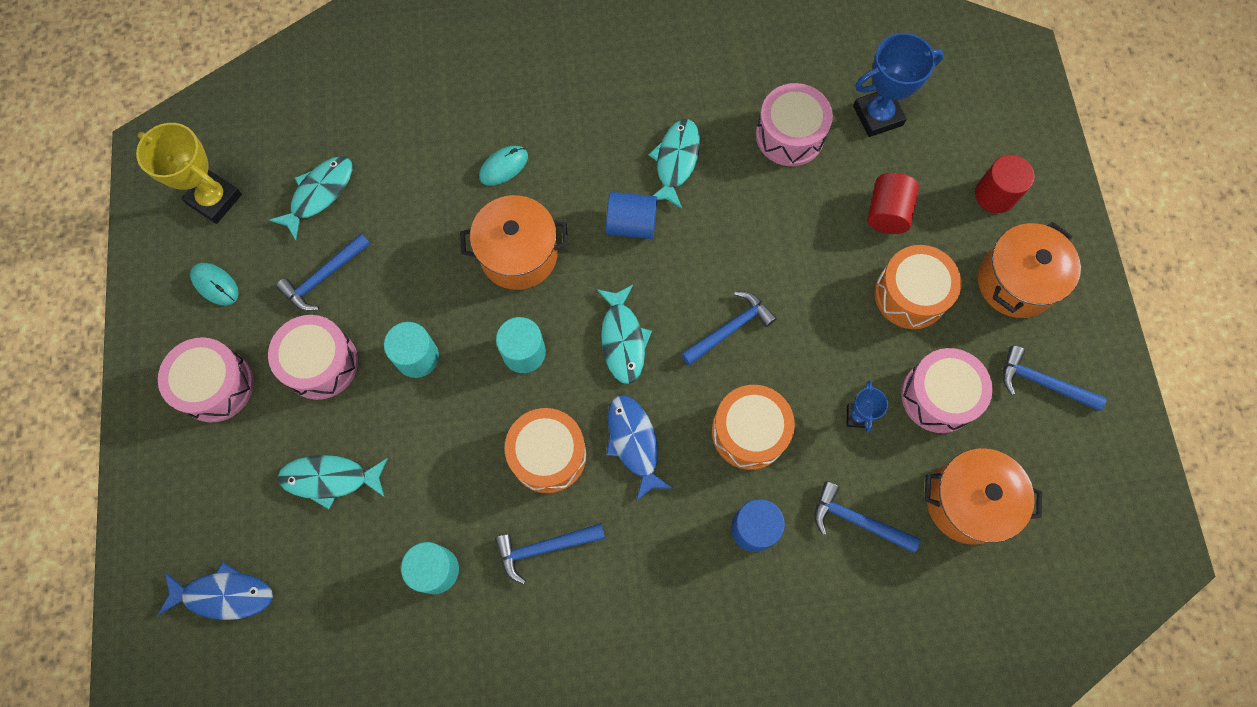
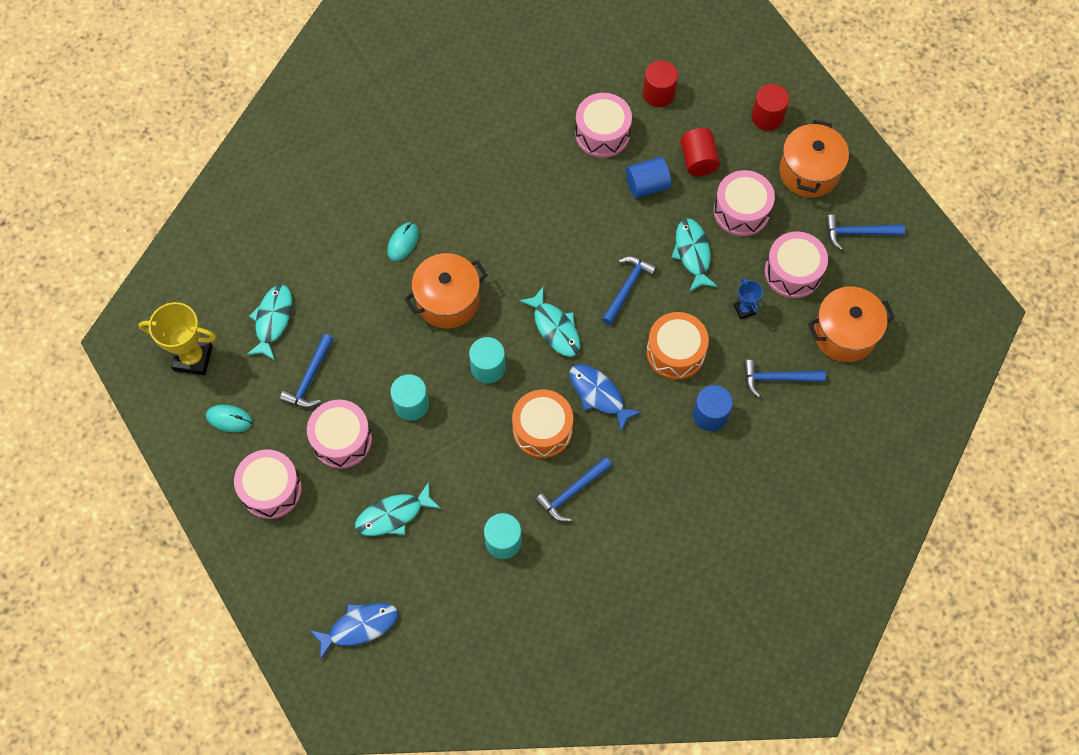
camera: 25 degrees left, 5 degrees down
(631, 224) = (519, 244): blue cylinder -> blue cylinder (647, 185)
(676, 161) = (529, 186): turquoise fish -> turquoise fish (692, 253)
(878, 115) = (658, 94): blue trophy -> red cylinder
(910, 294) = (741, 211): orange drum -> pink drum

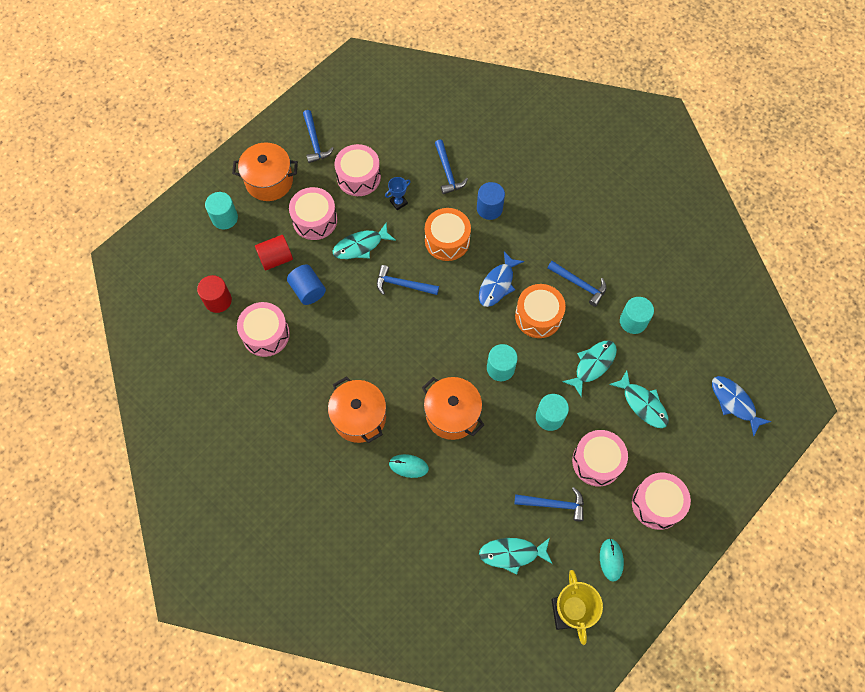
camera: 105 degrees left, 0 degrees up
(555, 328) = (452, 328): turquoise fish -> turquoise fish (592, 365)
(767, 117) = (224, 218): red cylinder -> turquoise cylinder
(844, 334) = (400, 137): orange pot -> orange pot (359, 417)

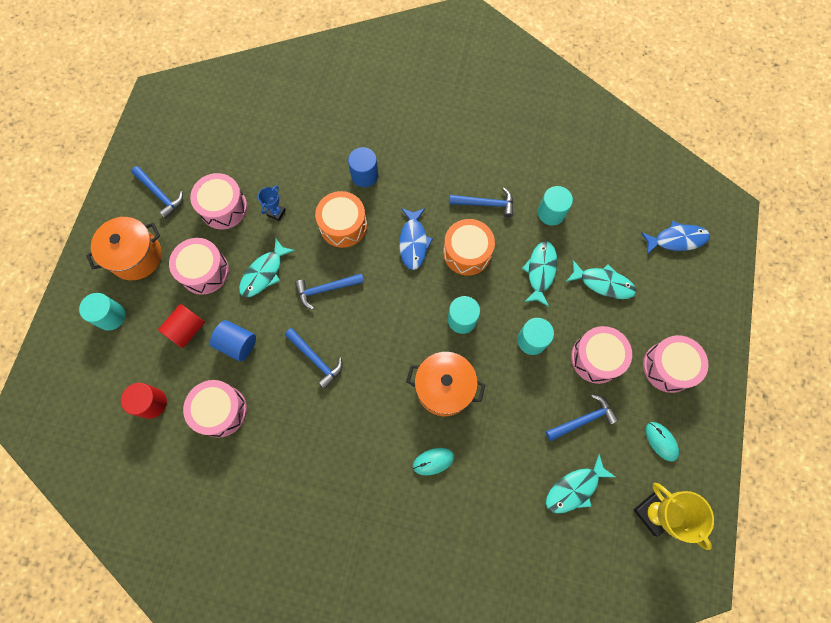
camera: 30 degrees left, 5 degrees up
(359, 417) = (359, 441): orange pot -> none
(448, 172) = (306, 160): blue hammer -> blue hammer (316, 359)
(734, 403) = (676, 239): blue fish -> blue fish turned 150 degrees clockwise

